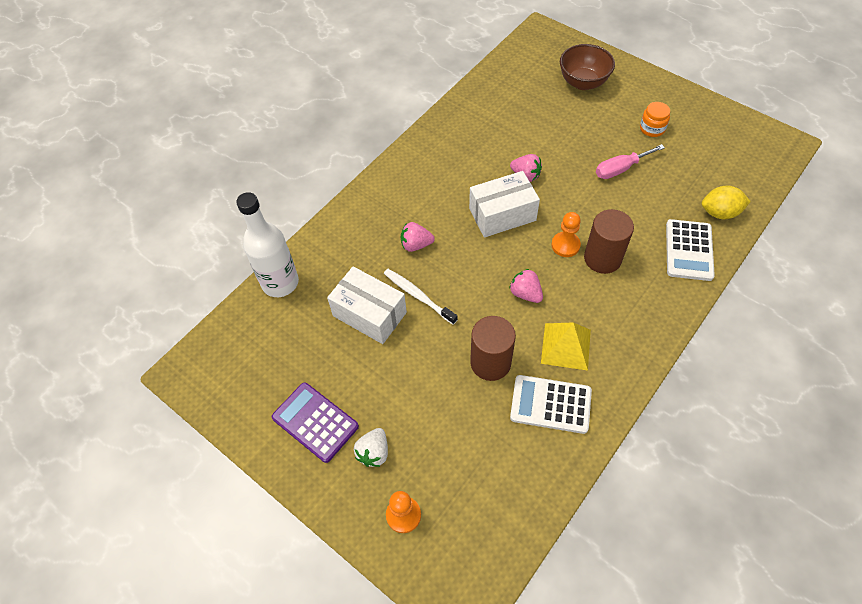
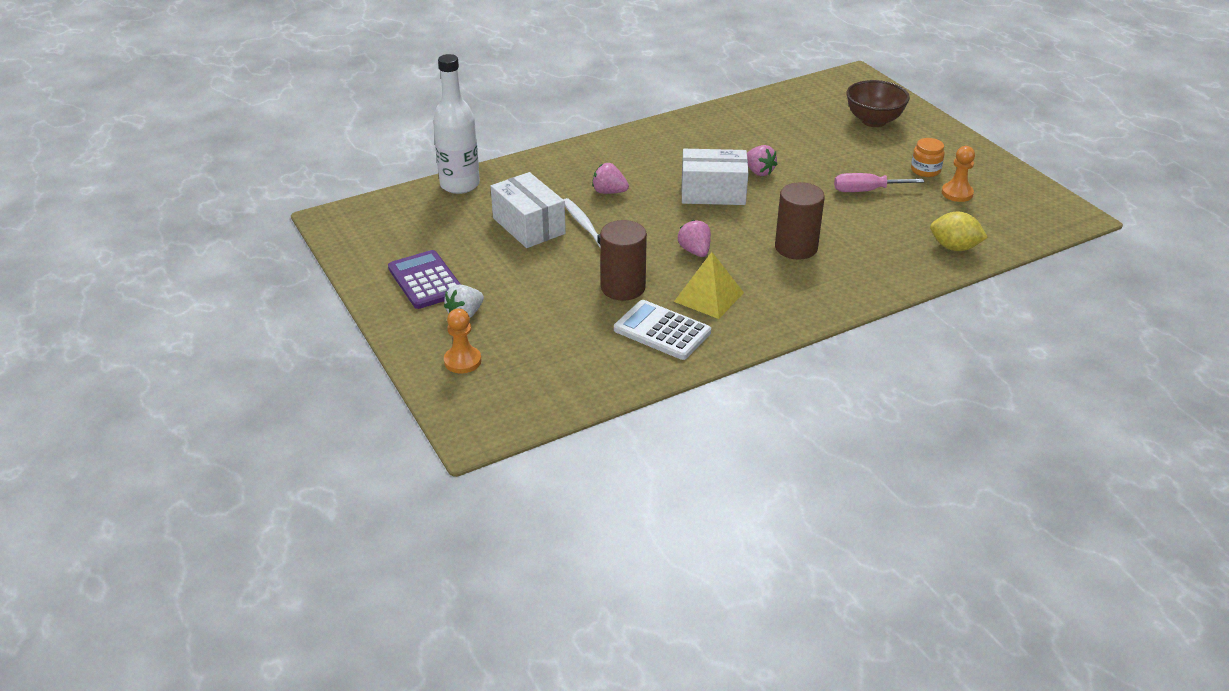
camera: 20 degrees right, 20 degrees down
(565, 245) = (763, 229): orange pawn -> orange pawn (957, 193)
(688, 250) = (896, 265): white calculator -> none

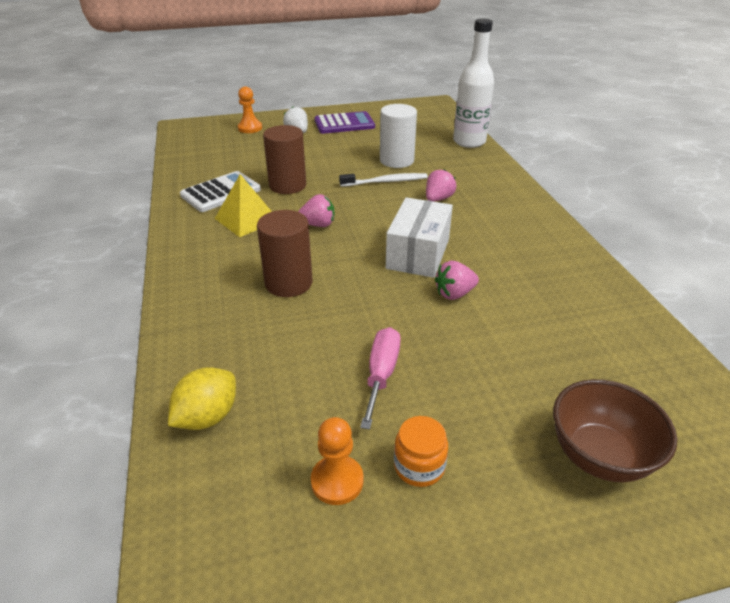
camera: 105 degrees right, 0 degrees up
(529, 226) = (396, 160): white box -> white cylinder

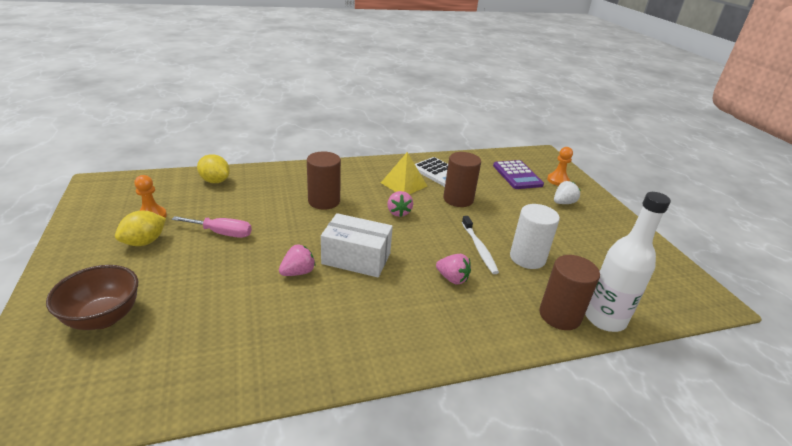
camera: 85 degrees right, 5 degrees down
(344, 124) = (599, 229): purple calculator -> purple calculator (517, 175)
(419, 466) = (144, 242): orange jar -> yellow lemon
(454, 294) = (298, 272): pink strawberry -> pink strawberry turned 75 degrees clockwise
(472, 157) = (559, 315): none -> brown cylinder

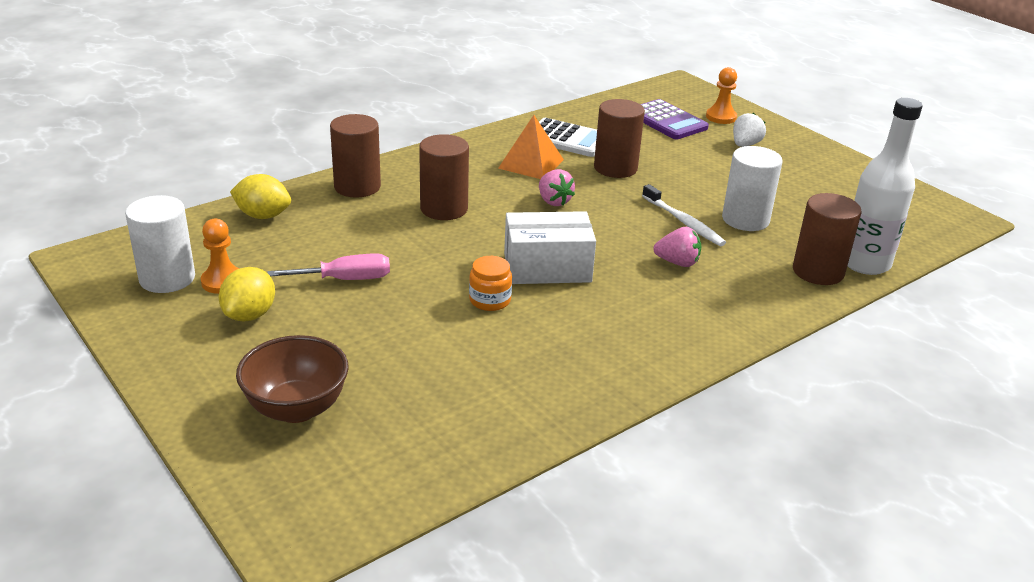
camera: 20 degrees left, 0 degrees up
(125, 206) = (167, 278): none -> white cylinder
(285, 175) = (357, 187): none -> brown cylinder
(298, 272) = (490, 300): pink strawberry -> orange jar
(404, 184) = (531, 164): yellow pyramid -> orange pyramid

